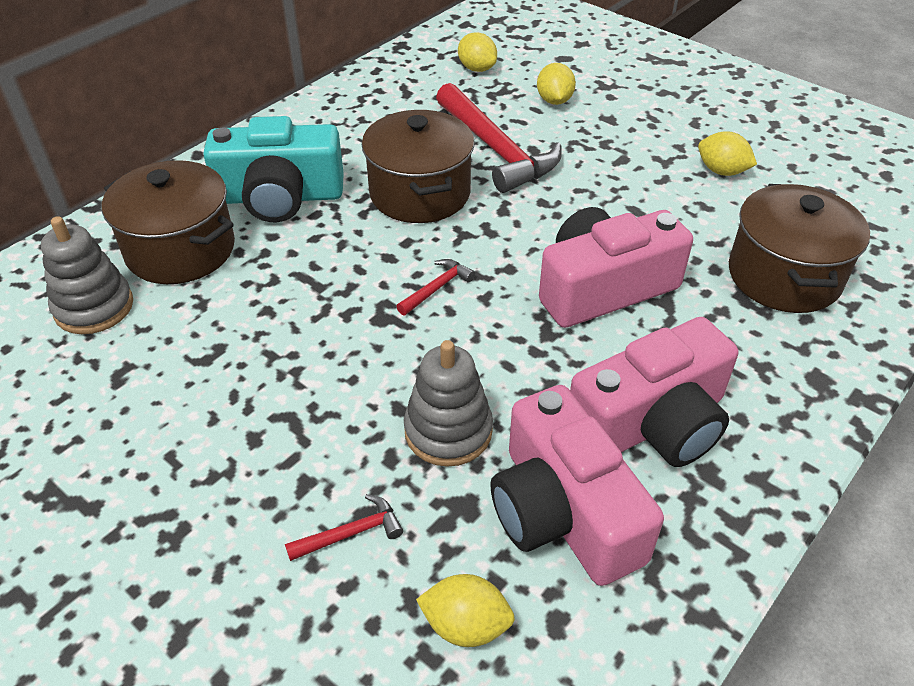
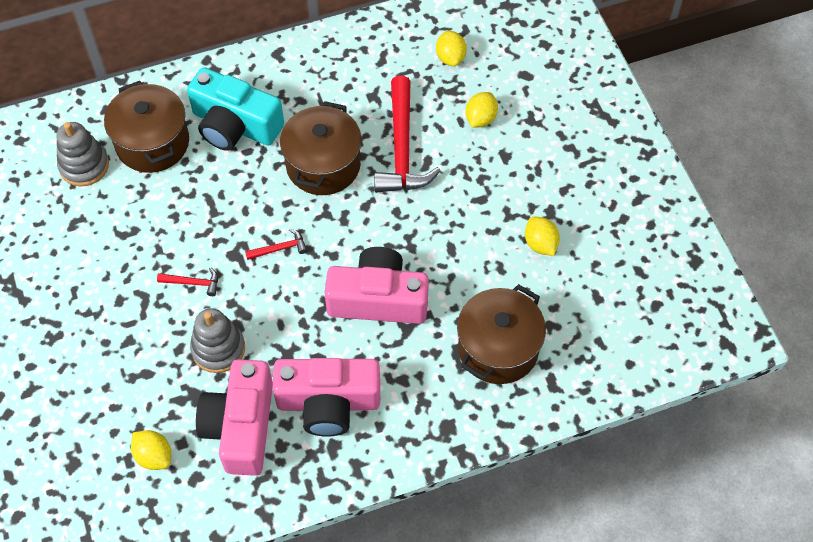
camera: 30 degrees right, 15 degrees up
(351, 533) = (133, 381): red hammer -> red hammer (193, 283)

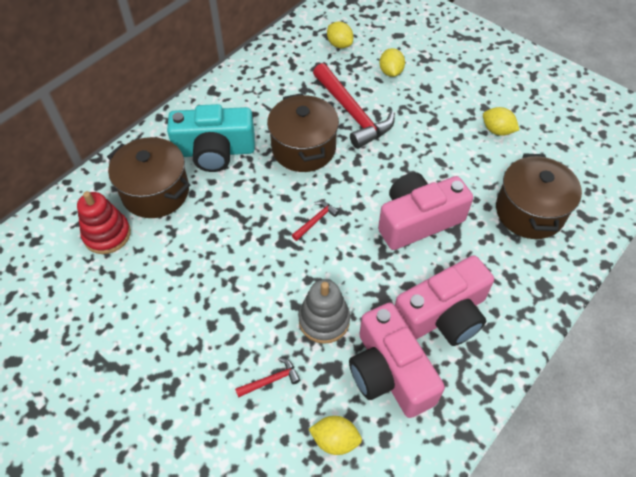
camera: 30 degrees left, 5 degrees down
(84, 166) = (107, 234): grey stacking toy -> red stacking toy
(193, 283) = (265, 280): red hammer -> red hammer (271, 380)

